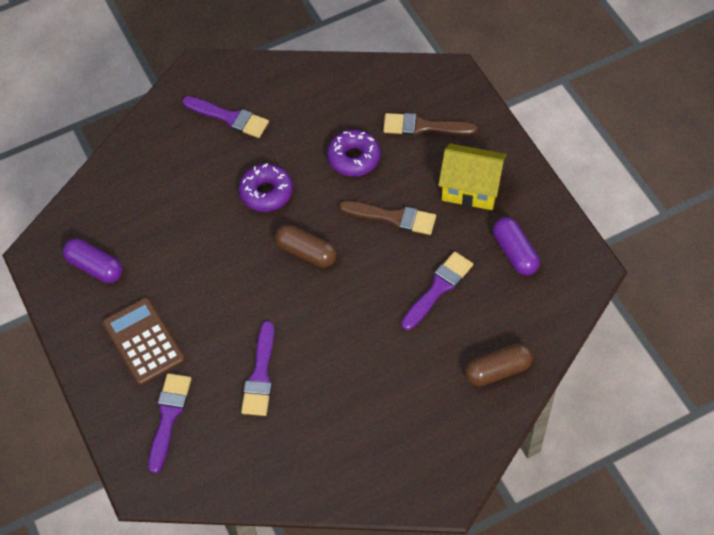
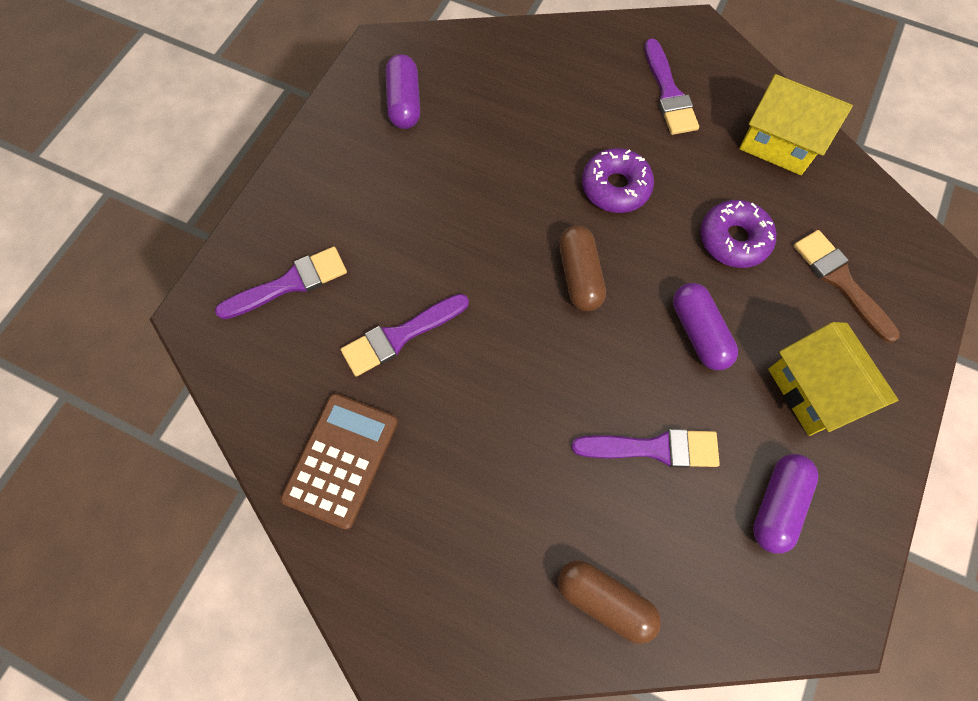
camera: 50 degrees right, 10 degrees up
(143, 341) = (356, 201): brown calculator -> brown calculator (341, 460)
(315, 89) = (778, 143): none -> yellow house
(393, 217) = (699, 332): brown brush -> purple capsule

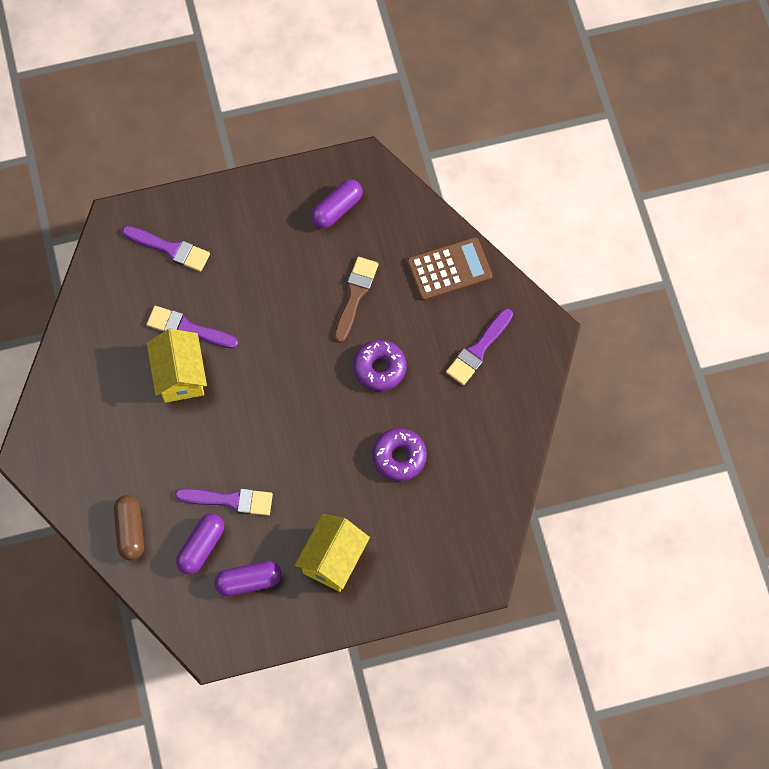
camera: 50 degrees right, 0 degrees up
(341, 460) = (98, 355): brown calculator -> brown calculator (449, 269)
(579, 276) = (302, 391): brown capsule -> none
(654, 448) = (230, 500): purple brush -> purple brush turned 45 degrees counterclockwise
(699, 332) = (319, 478): purple capsule -> purple capsule (201, 547)
(778, 143) = (495, 438): yellow house -> yellow house (180, 375)
(840, 281) = (420, 533): brown brush -> brown brush (355, 295)

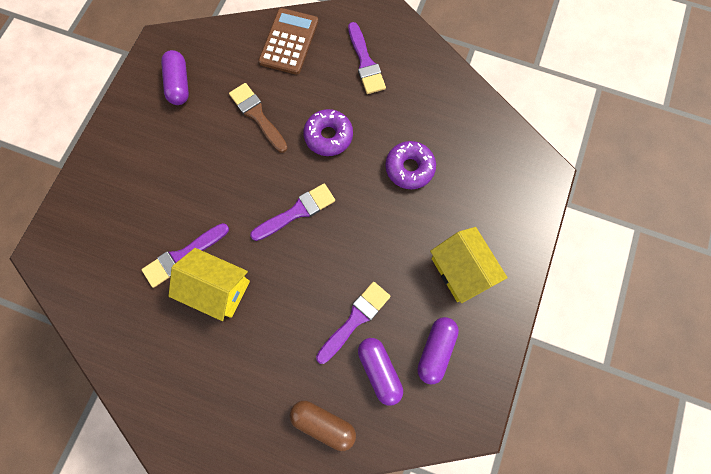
camera: 55 degrees left, 5 degrees up
(170, 249) = (104, 225): purple brush -> purple brush (297, 212)

